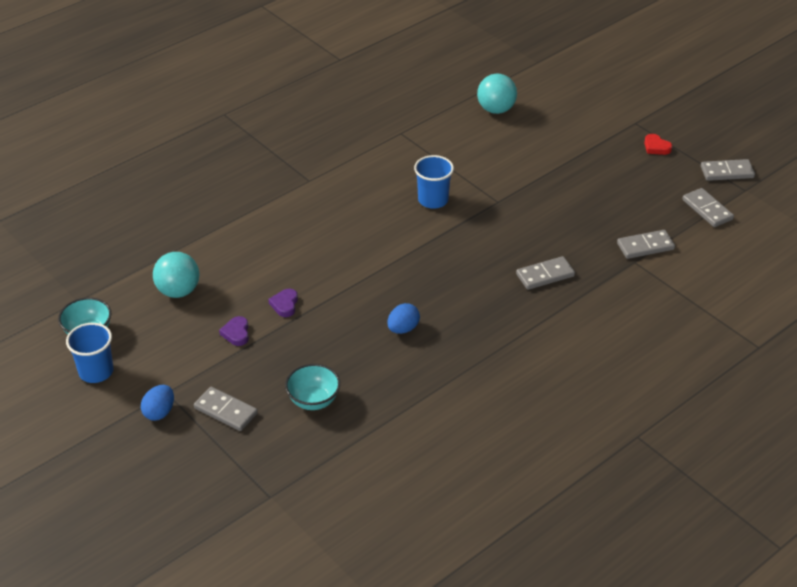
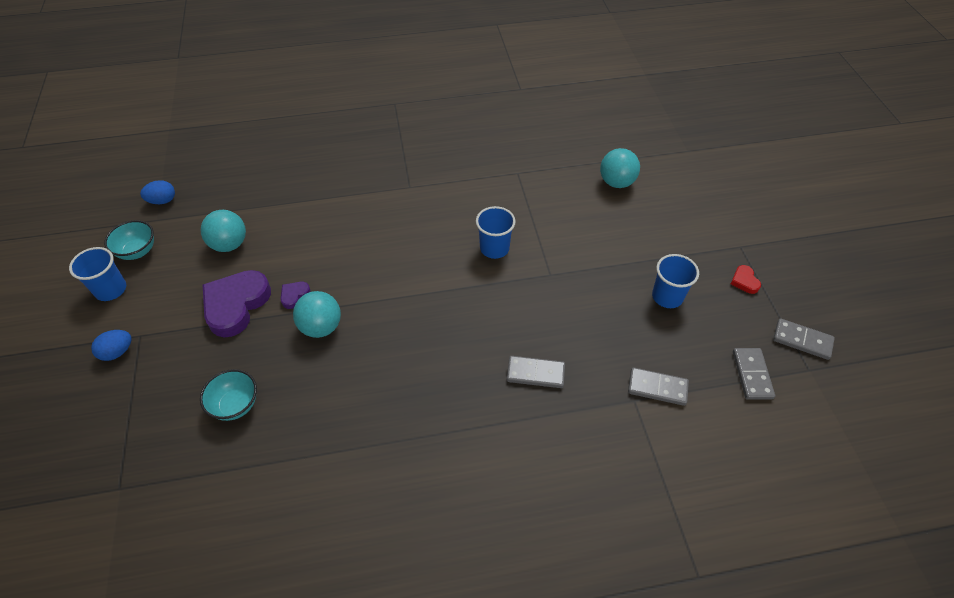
camera: 30 degrees right, 10 degrees up
(225, 411) = (163, 378): grey domino -> none
(236, 333) = (236, 305): purple heart -> purple heart, size x2.28
(333, 317) = (321, 327): none -> turquoise ball
(403, 329) = (367, 368): blue egg -> blue egg (162, 201)
(605, 181) = (667, 296): none -> blue cup

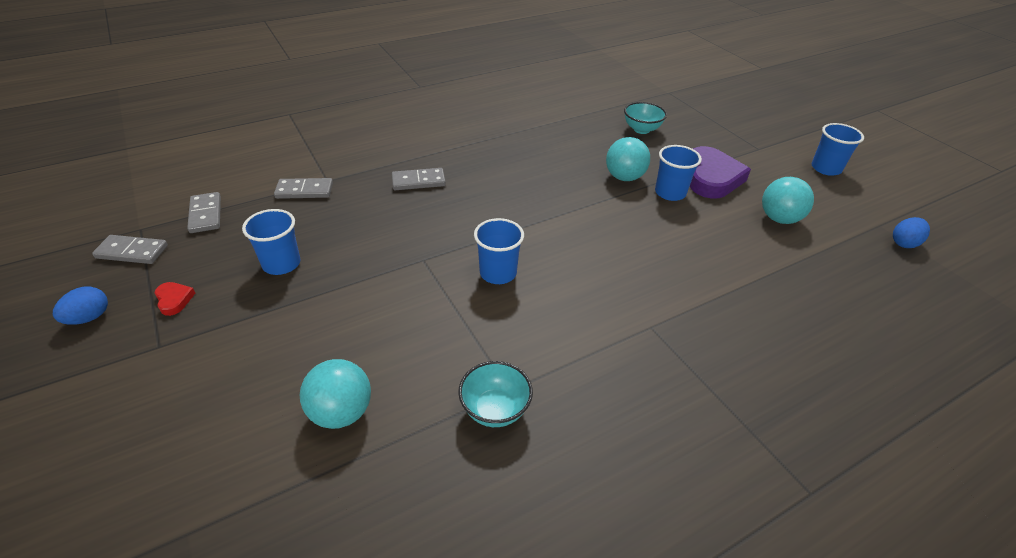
camera: 160 degrees right, 10 degrees down
(117, 352) = (760, 138): blue egg -> blue egg (89, 318)
(137, 251) = (851, 197): turquoise bowl -> turquoise bowl (495, 409)
(294, 295) = (670, 193): purple heart -> blue cup

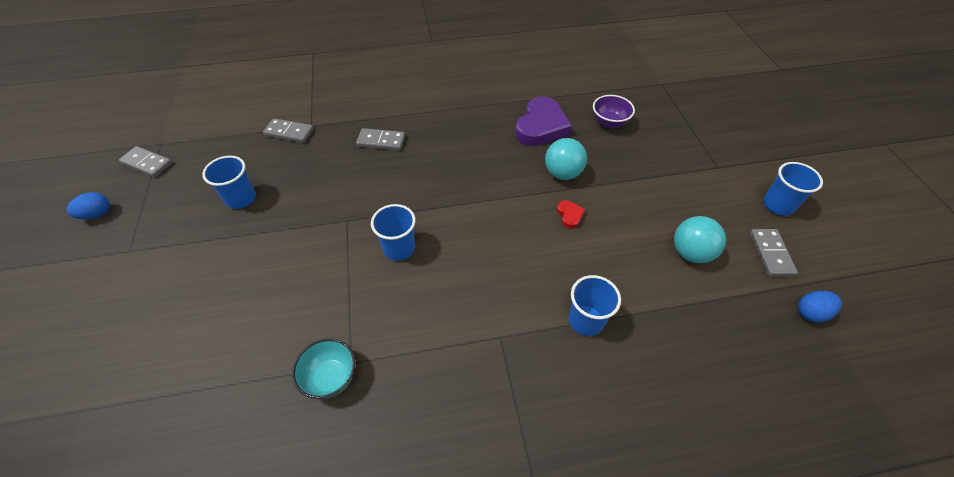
camera: 20 degrees right, 10 degrees up
(174, 300) = (155, 213): red heart -> red heart (569, 215)
(205, 215) = (209, 140): grey domino -> grey domino (770, 254)
(341, 412) = (220, 344): turquoise ball -> none
(641, 129) = (609, 122): turquoise bowl -> purple bowl
(670, 193) = (597, 199): blue cup -> blue cup (586, 320)
(711, 178) = (648, 191): purple heart -> purple heart (541, 126)

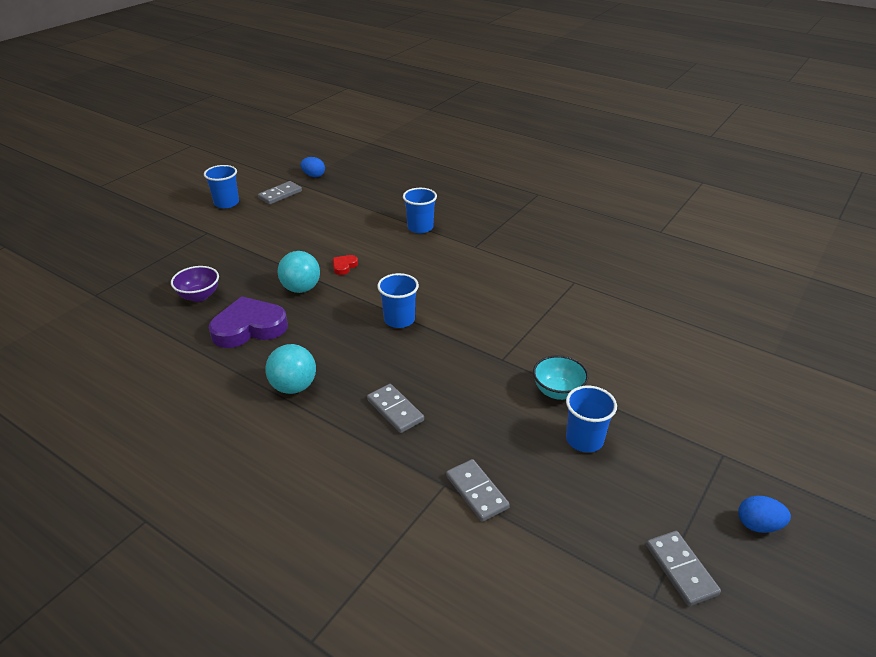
camera: 135 degrees left, 15 degrees down
(331, 377) = (592, 282): turquoise bowl -> turquoise bowl (558, 391)
(399, 248) = (482, 317): blue cup -> blue cup (399, 320)
(690, 253) = (316, 216): turquoise ball -> turquoise ball (293, 387)

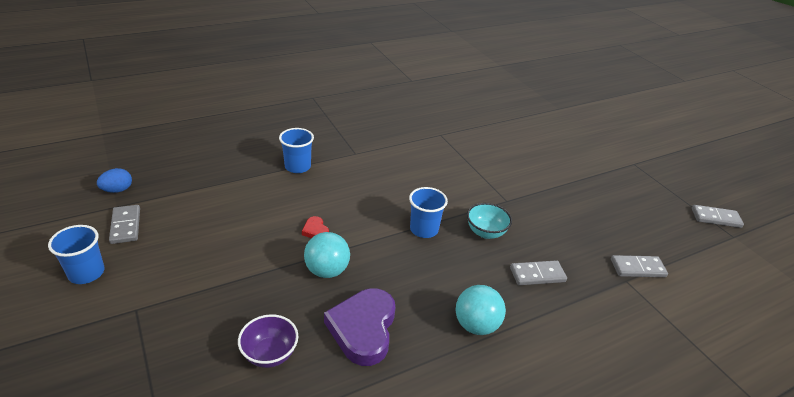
camera: 65 degrees left, 0 degrees up
(558, 391) = (554, 193): turquoise bowl -> turquoise bowl (485, 232)
(584, 439) = (604, 203): blue cup -> none
(758, 525) = (688, 179): blue egg -> none

